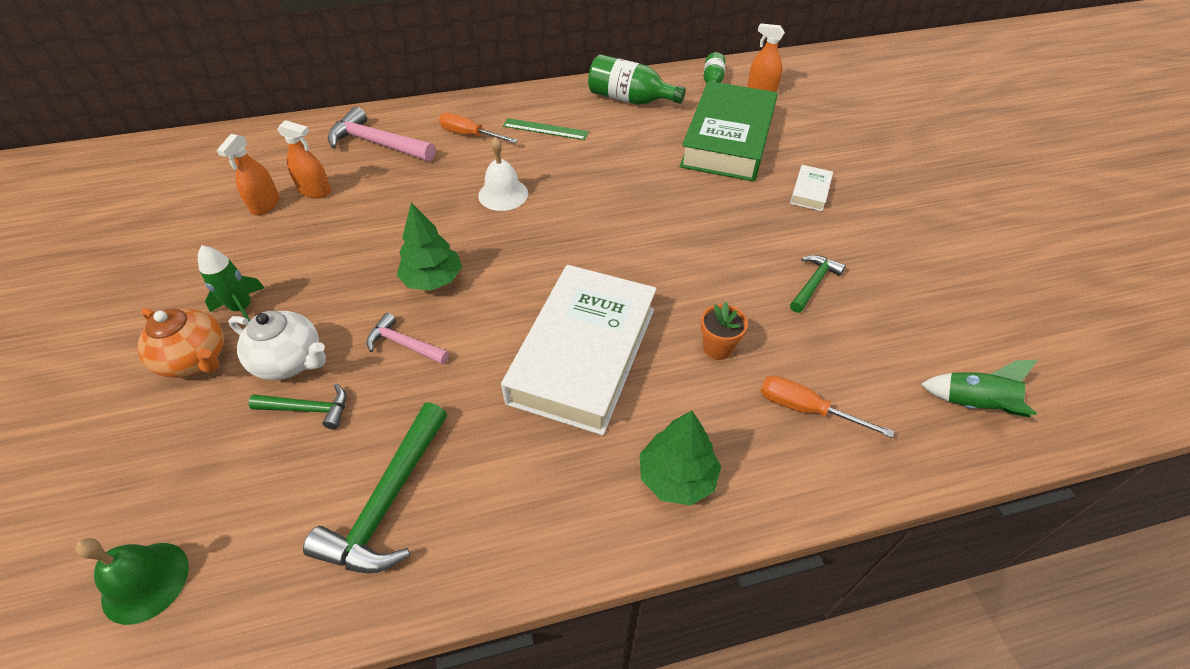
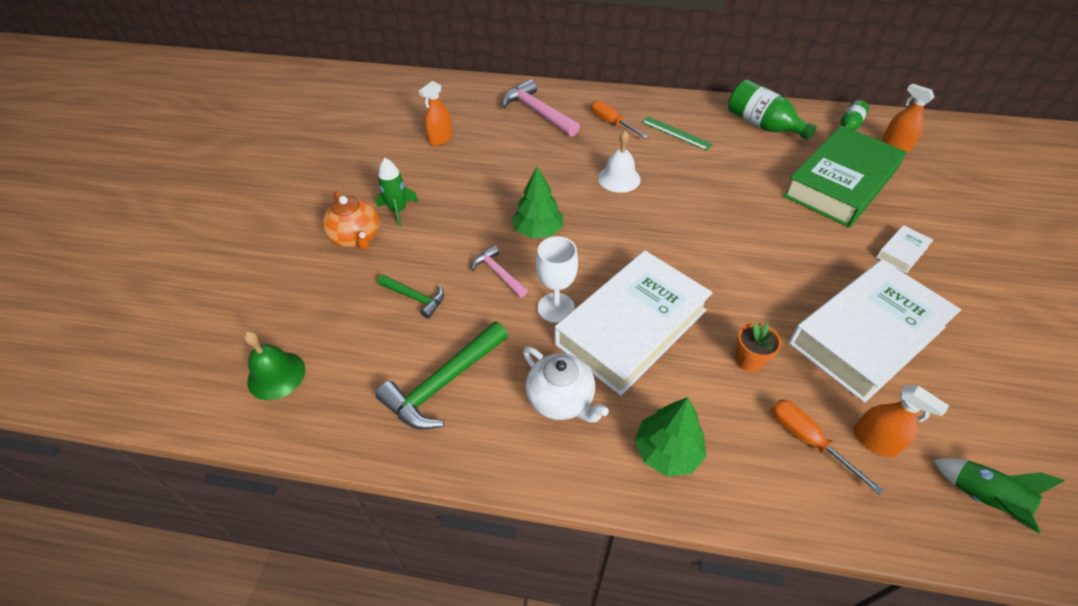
camera: 25 degrees right, 0 degrees up
(290, 361) = (416, 259): white teapot -> white teapot (561, 399)
(315, 191) = (478, 138): orange spray bottle -> orange spray bottle (874, 441)
(490, 362) = (556, 308): none -> white goblet
(813, 283) = (866, 335): green hammer -> white book

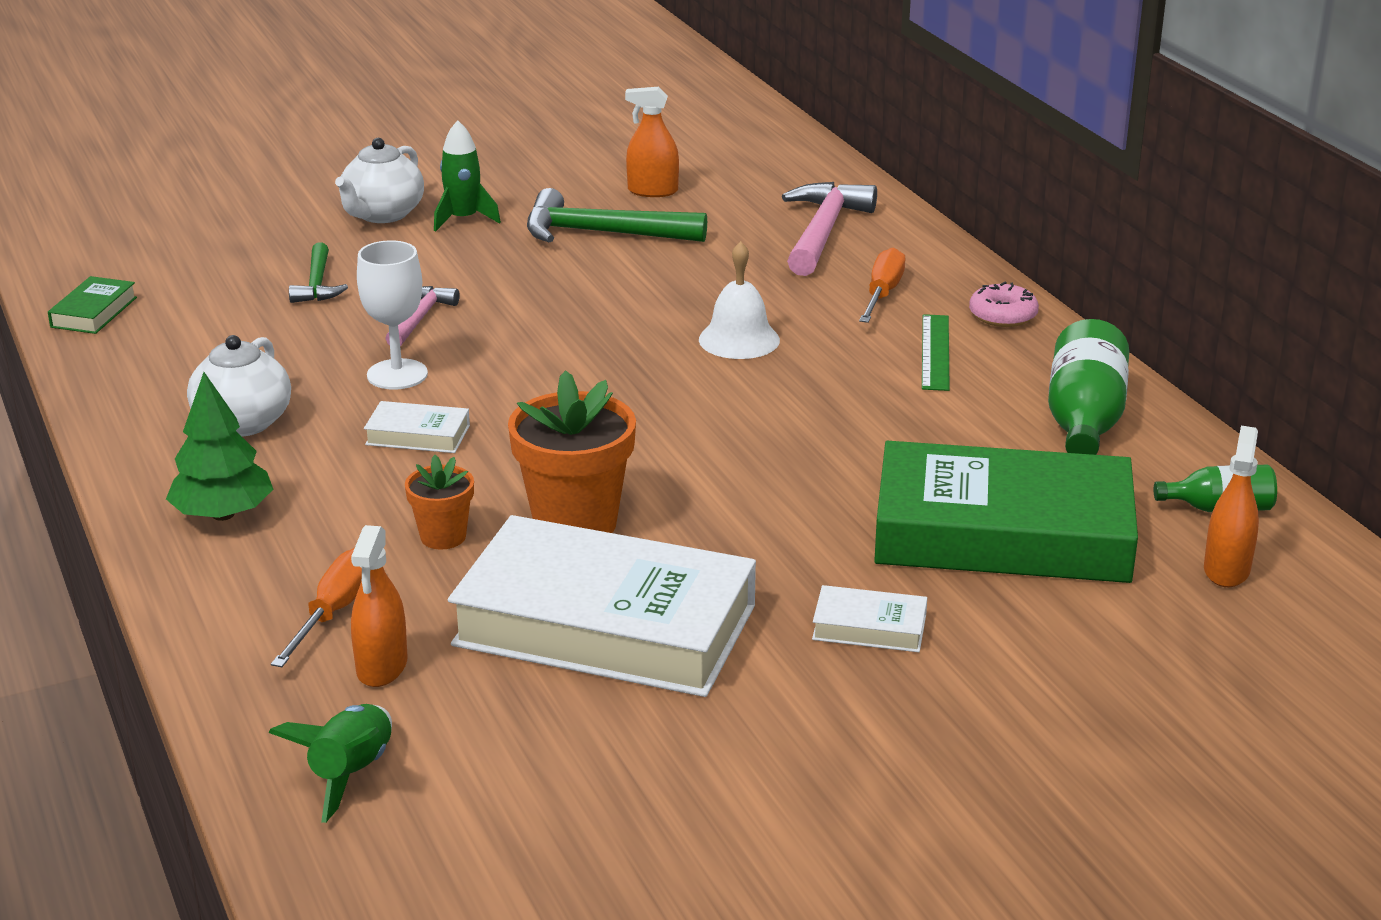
camera: 55 degrees right, 20 degrees down
(276, 375) = (122, 256): green bell -> none
(343, 421) = (94, 312): none -> green book
(357, 237) = (382, 214): orange teapot -> white teapot
(443, 383) = (197, 347): green hammer -> green hammer (601, 233)
(538, 230) = (537, 317): green tree -> none
(631, 327) = (418, 435): white book -> white book, size x0.40
(658, 104) = (1003, 315): none -> pink donut
(762, 305) = (575, 523): none -> orange flower pot

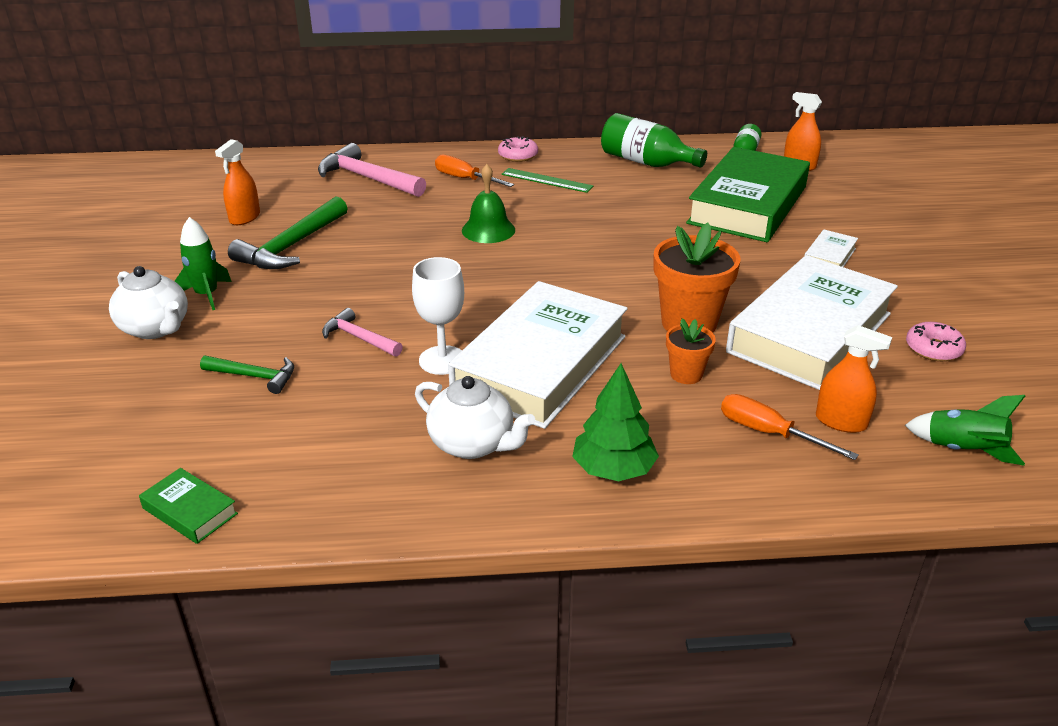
camera: 70 degrees left, 5 degrees up
(418, 435) = (540, 364): white book -> white book, size x2.49
(620, 744) = (933, 349): none -> pink donut
(739, 339) = (488, 230): white bell -> green bell

